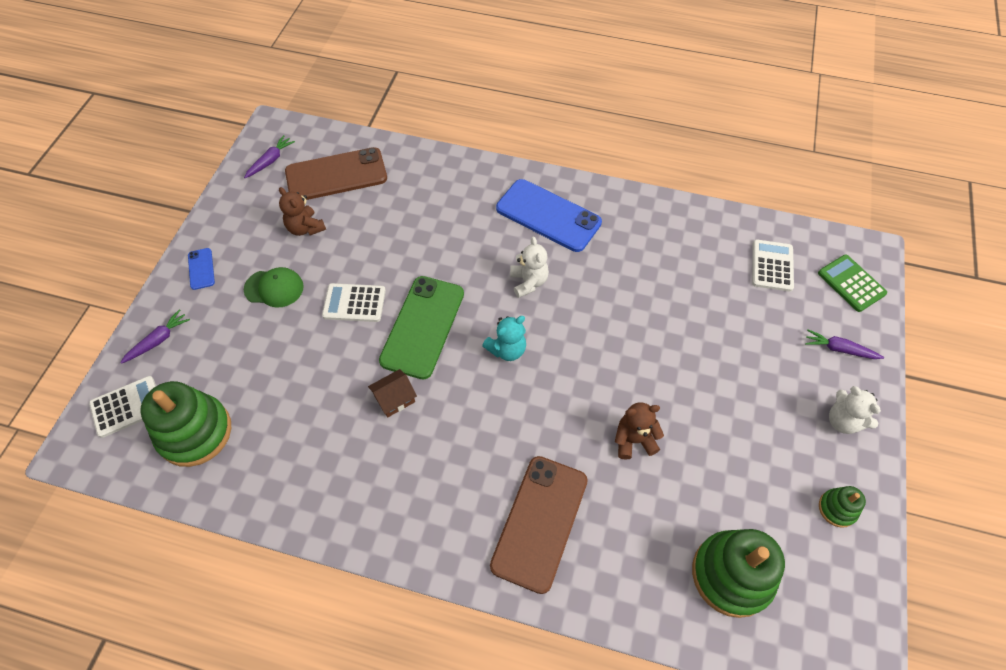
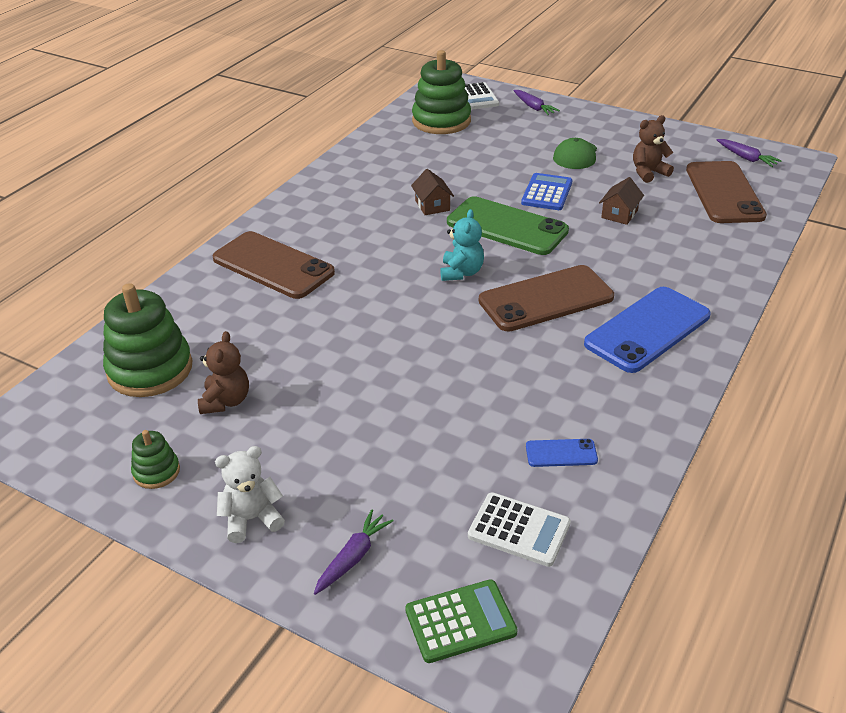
camera: 105 degrees right, 20 degrees down
(201, 269) = (606, 124): blue phone -> blue phone (561, 453)
(354, 303) = (546, 193): white calculator -> blue calculator
(384, 244) = (619, 214): none -> brown house
(507, 349) = (461, 272): turquoise teddy bear -> turquoise teddy bear turned 150 degrees counterclockwise
(528, 282) = (546, 299): white teddy bear -> brown phone
(634, 440) = (320, 336): brown teddy bear -> brown teddy bear (226, 401)

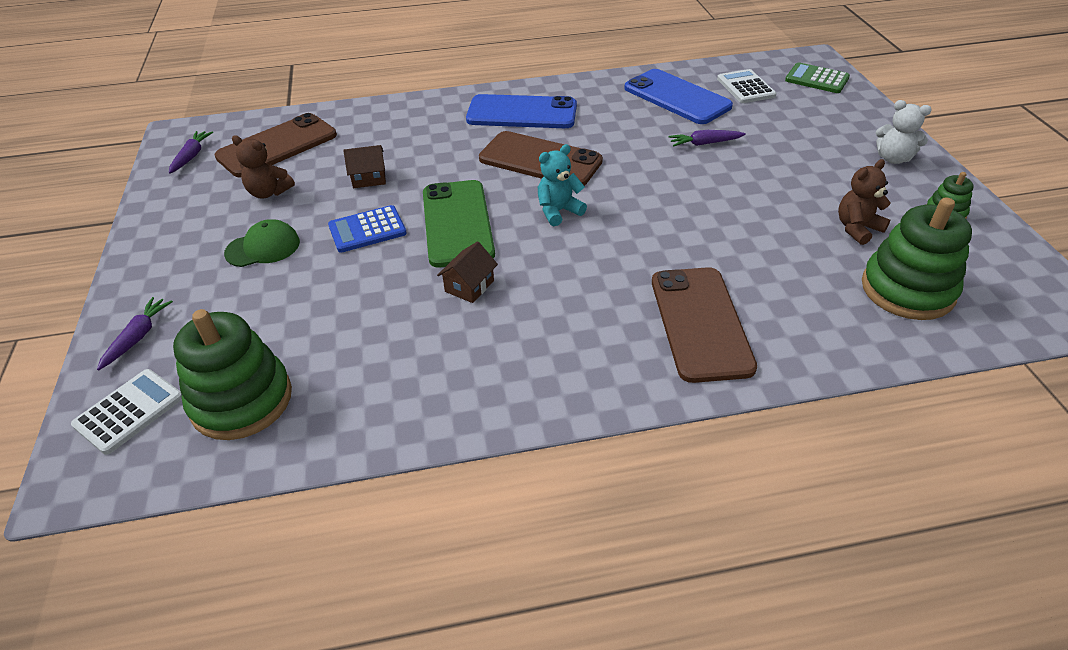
camera: 130 degrees left, 5 degrees up
(353, 557) = (846, 118): purple carrot -> purple carrot (704, 143)
(561, 453) = (676, 97): blue phone -> blue phone, size x2.24

